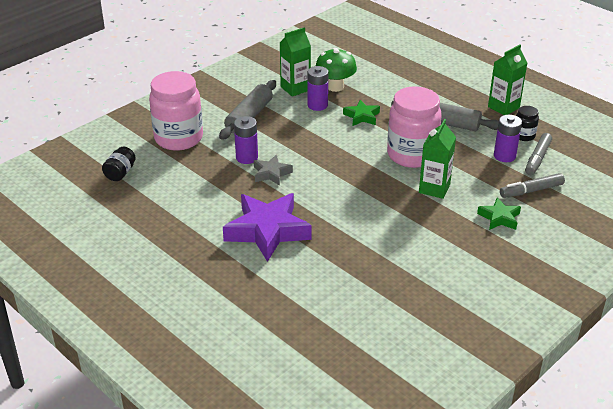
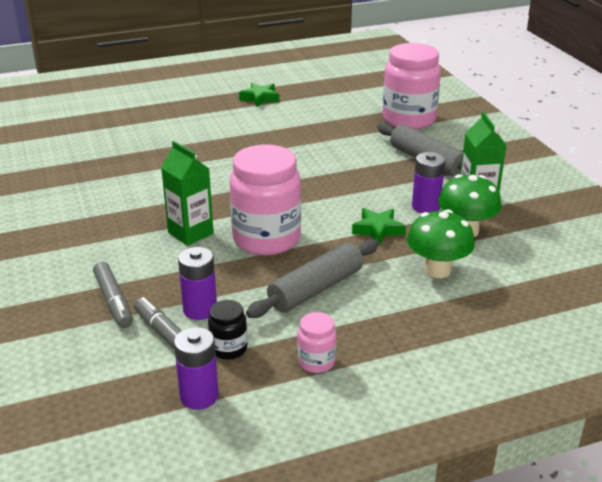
camera: 115 degrees right, 5 degrees down
(120, 173) = (369, 89): black jar -> none
(247, 157) = (346, 144): purple battery -> purple battery (199, 396)
(267, 231) = (221, 131): purple star -> none
(271, 173) = (307, 151): grey star -> none
(387, 89) = (437, 270): none -> green mushroom
(499, 218) = (97, 257): green star -> green star (260, 98)
(503, 107) = (316, 362): green carton -> pink jar
(531, 191) = (113, 301): grey marker -> grey marker turned 150 degrees clockwise

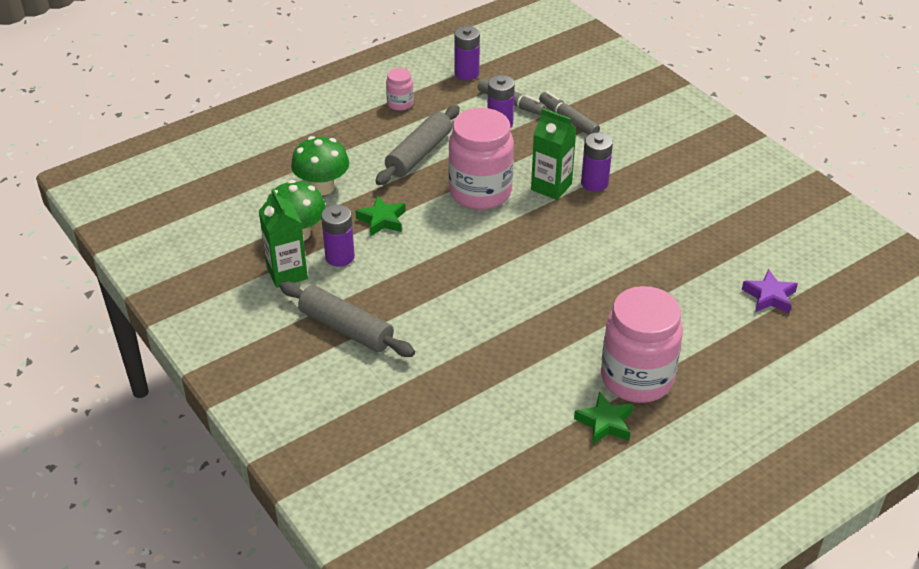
camera: 165 degrees right, 10 degrees up
(83, 135) = (769, 296): none -> purple star
(144, 230) = (594, 183): none -> purple battery
(228, 349) = (463, 102): black jar -> none
(409, 120) = (380, 410): pink jar -> pink jar (637, 378)

